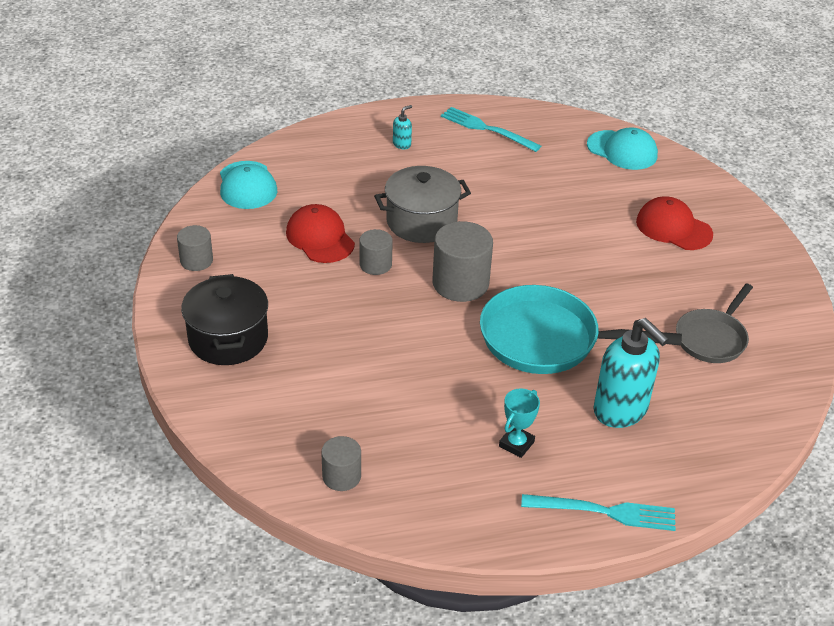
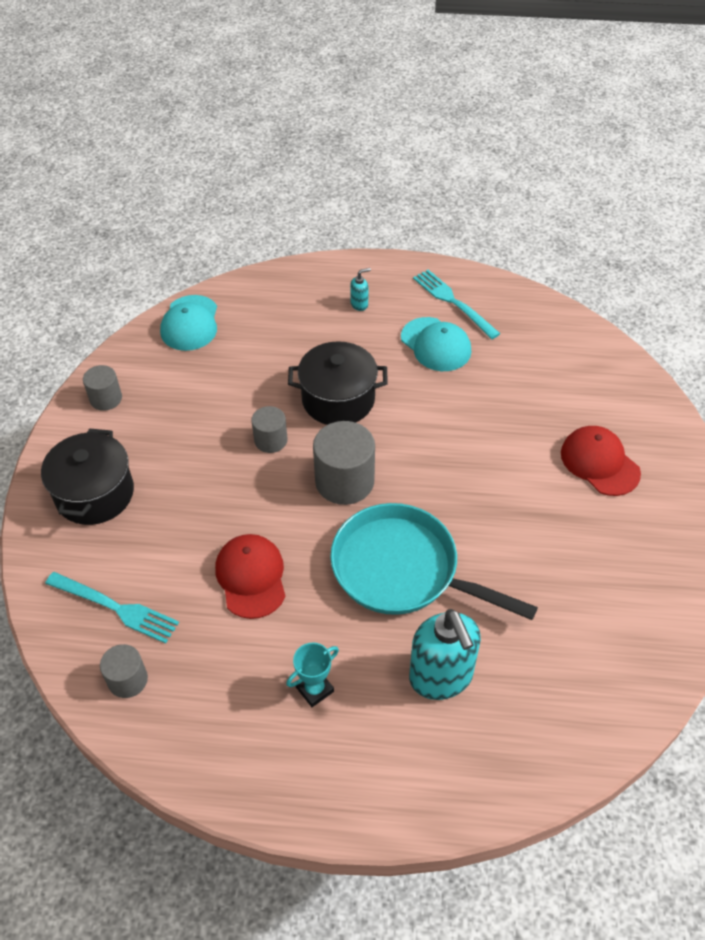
camera: 20 degrees right, 10 degrees up
(320, 238) = (231, 397): red cap -> red cap (251, 577)
(421, 222) = (338, 399): grey pot -> black pot
(606, 512) = (370, 799): turquoise fork -> turquoise fork (117, 608)
(622, 150) = (585, 355): turquoise cap -> turquoise cap (436, 344)
(712, 338) = (581, 612): grey pan -> none

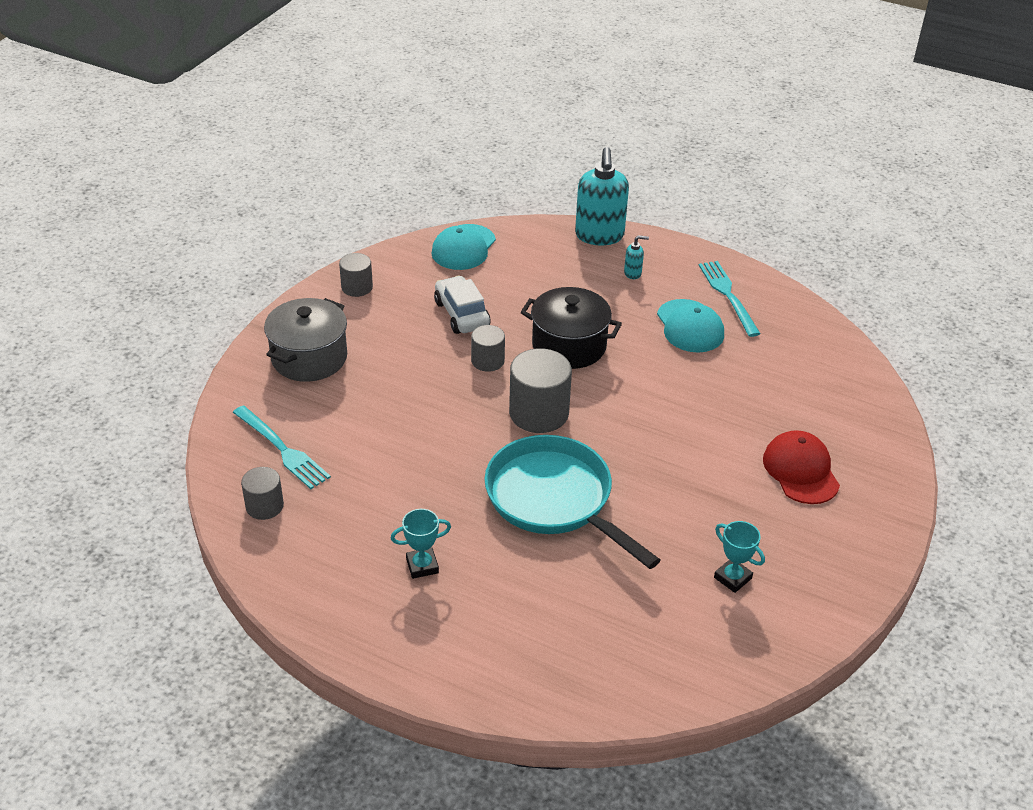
camera: 20 degrees right, 10 degrees down
(95, 494) = (309, 358): black pot -> grey pot
(222, 397) = (462, 314): none -> white car
(251, 577) = (412, 462): red cap -> none
(441, 677) = (543, 594): turquoise soap dispenser -> turquoise soap dispenser (599, 236)
(596, 595) = (732, 578): none -> turquoise trophy

